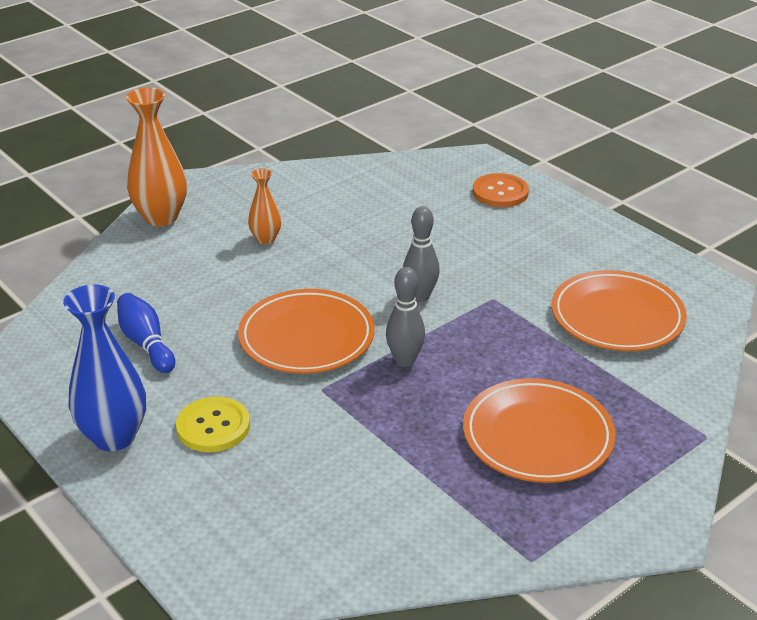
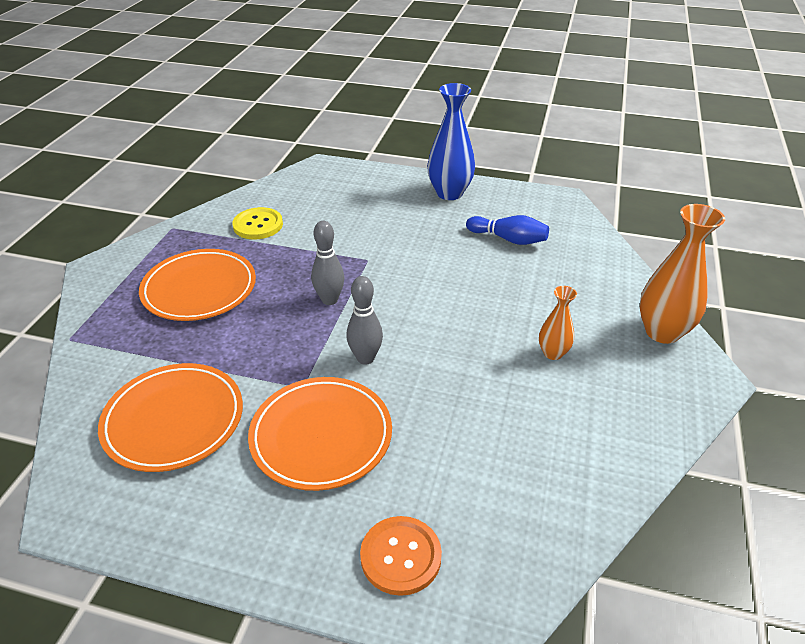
camera: 145 degrees right, 5 degrees up
(213, 426) = (405, 217): yellow button -> yellow button (258, 225)
(306, 337) = (415, 286): orange plate -> orange plate (321, 436)

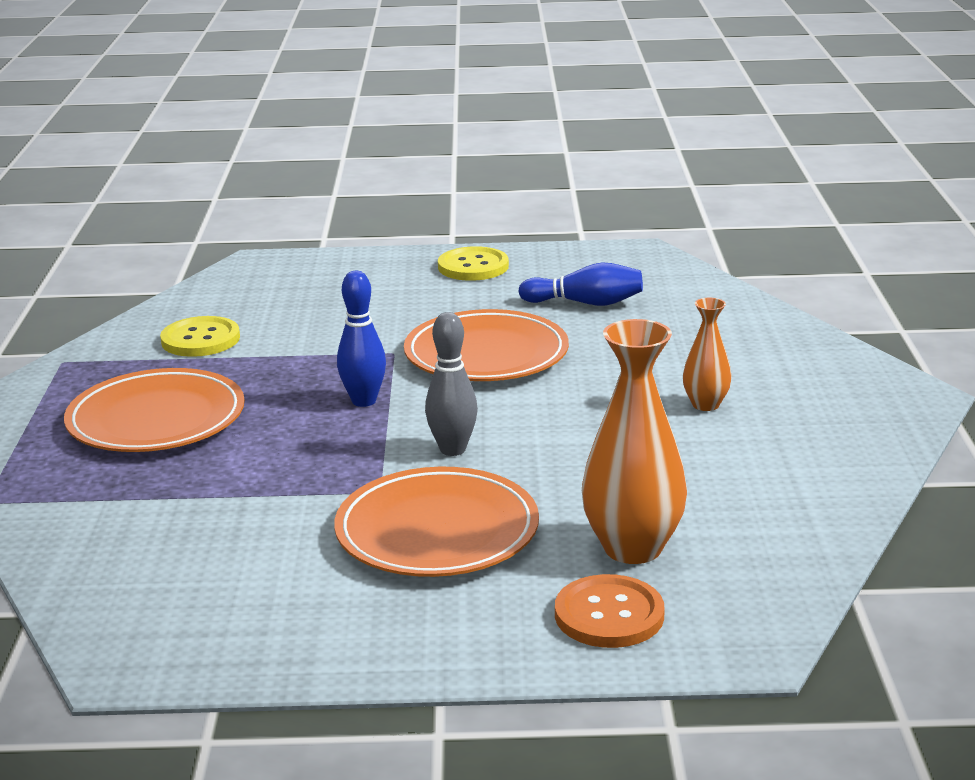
camera: 15 degrees left, 15 degrees down
(174, 420) = (213, 553): orange plate -> orange plate (486, 354)
(329, 300) = (364, 401): grey bowling pin -> blue bowling pin
(449, 193) = (473, 266): blue vase -> yellow button
(662, 332) = (837, 363): orange vase -> orange vase (632, 548)

